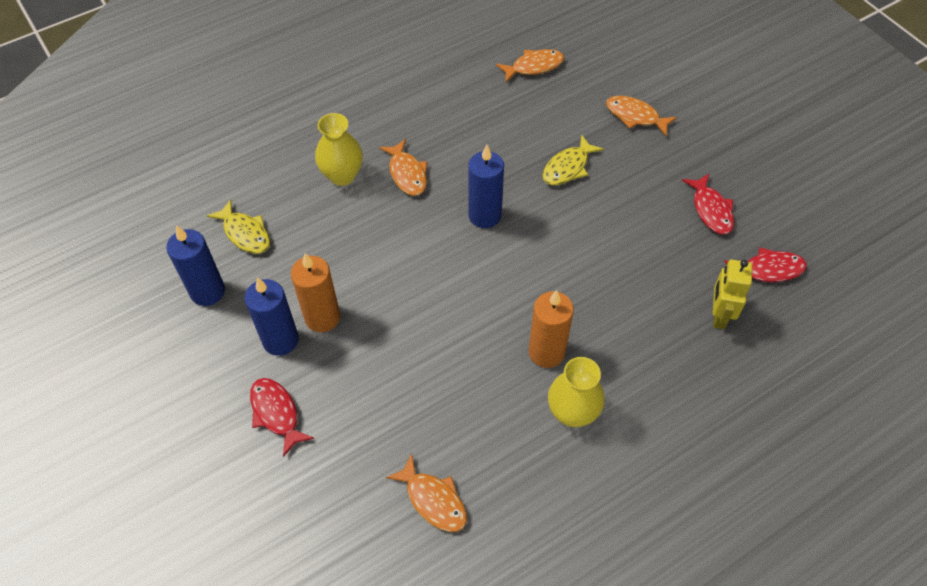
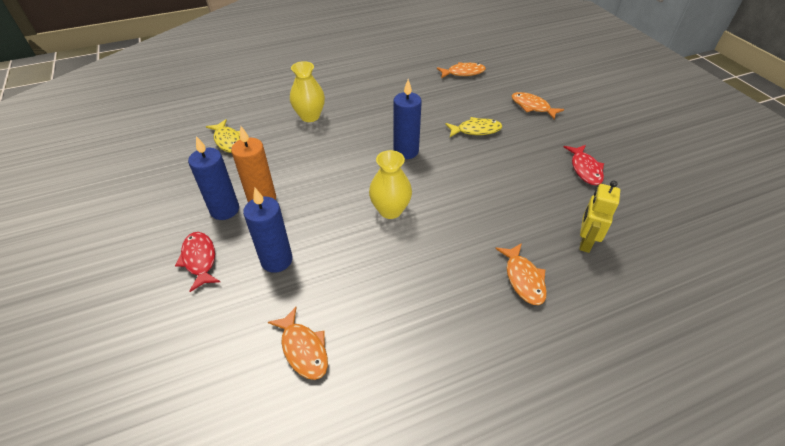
camera: 10 degrees right, 10 degrees down
(207, 292) = (186, 172): blue candle -> blue candle (276, 260)
(407, 174) = (356, 120): orange fish -> orange fish (523, 279)
(546, 352) = (432, 248): orange candle -> none
(568, 167) = (476, 130): yellow fish -> yellow fish turned 150 degrees counterclockwise
(572, 413) = (444, 297): yellow vase -> yellow vase (390, 210)
(768, 270) = (630, 215): red fish -> none

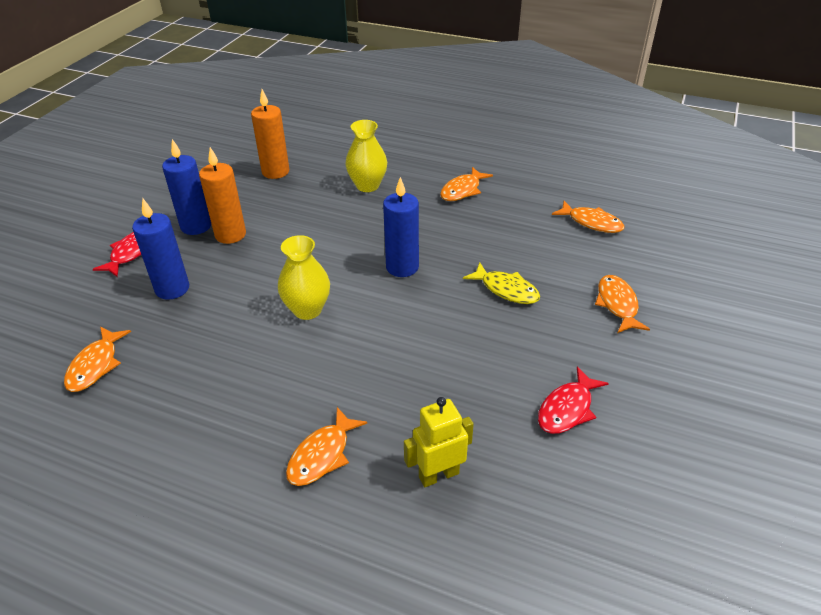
camera: 45 degrees right, 5 degrees down
(228, 141) = (275, 172): yellow fish -> orange candle
(372, 89) = (462, 190): none -> orange fish

